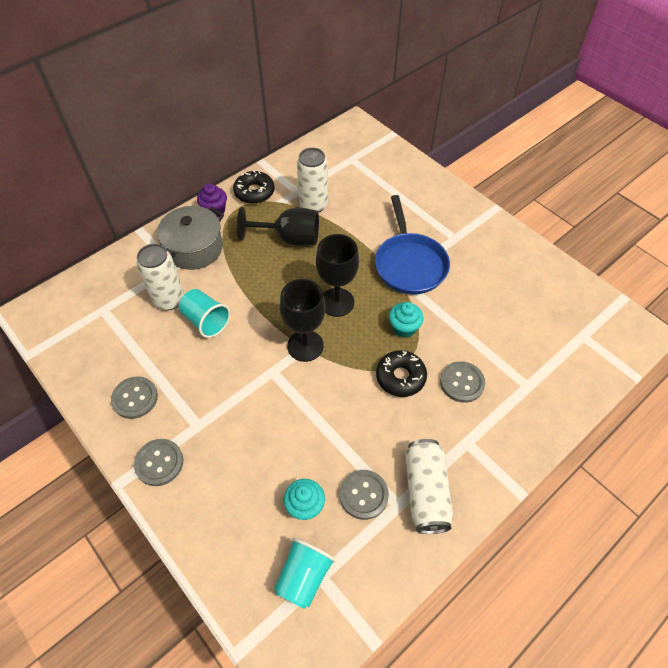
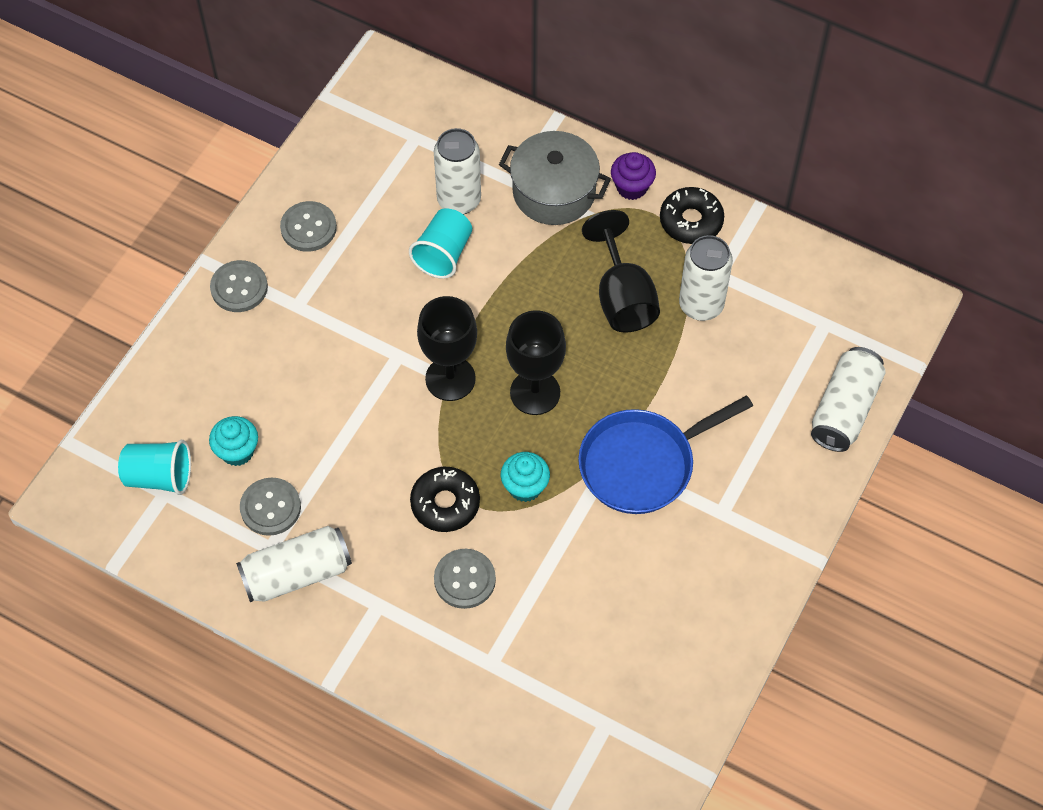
camera: 70 degrees right, 5 degrees up
(408, 168) = (844, 409): none -> white can

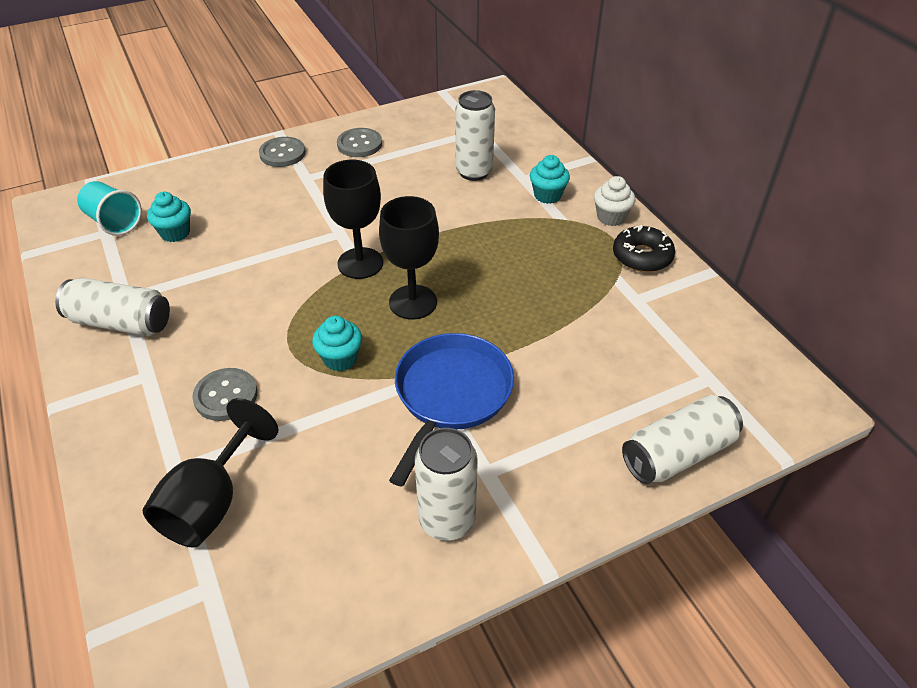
camera: 35 degrees right, 15 degrees down
(270, 507) = (155, 274): grey button -> none
(443, 254) = (432, 194): turquoise cup -> none
(445, 503) = (270, 337): black donut -> none
(554, 192) = (547, 195): grey pot -> turquoise cupcake
(622, 297) = (541, 277): black goblet -> black goblet (211, 502)
(631, 187) = (611, 217): purple cupcake -> white cupcake
(642, 464) = (450, 395): blue pan -> blue pan turned 105 degrees clockwise
(701, 305) = (603, 312): white can -> white can (447, 520)

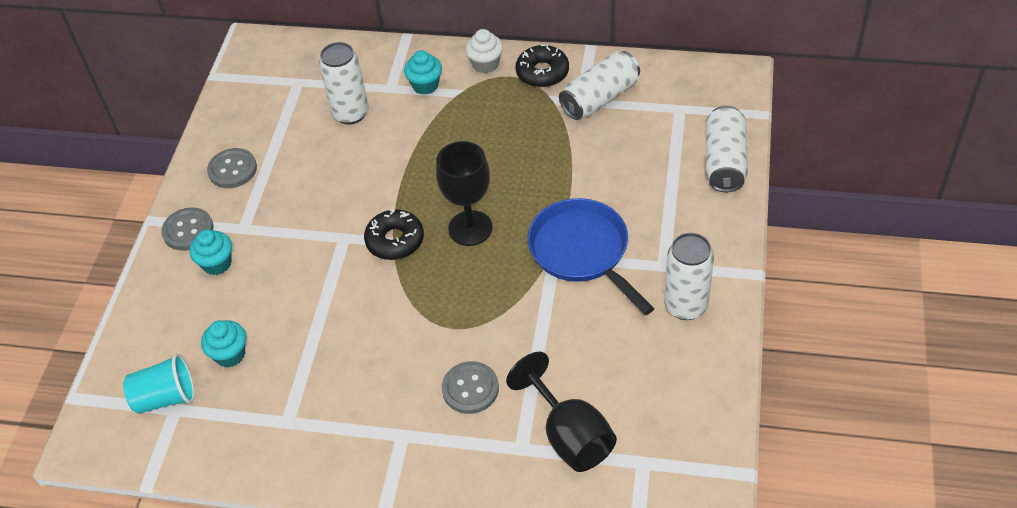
camera: 50 degrees left, 5 degrees up
(121, 322) = (319, 434): white can -> white can (600, 98)
(340, 359) = (492, 300): turquoise cupcake -> turquoise cupcake (217, 264)
(360, 263) = (395, 240): black goblet -> black donut

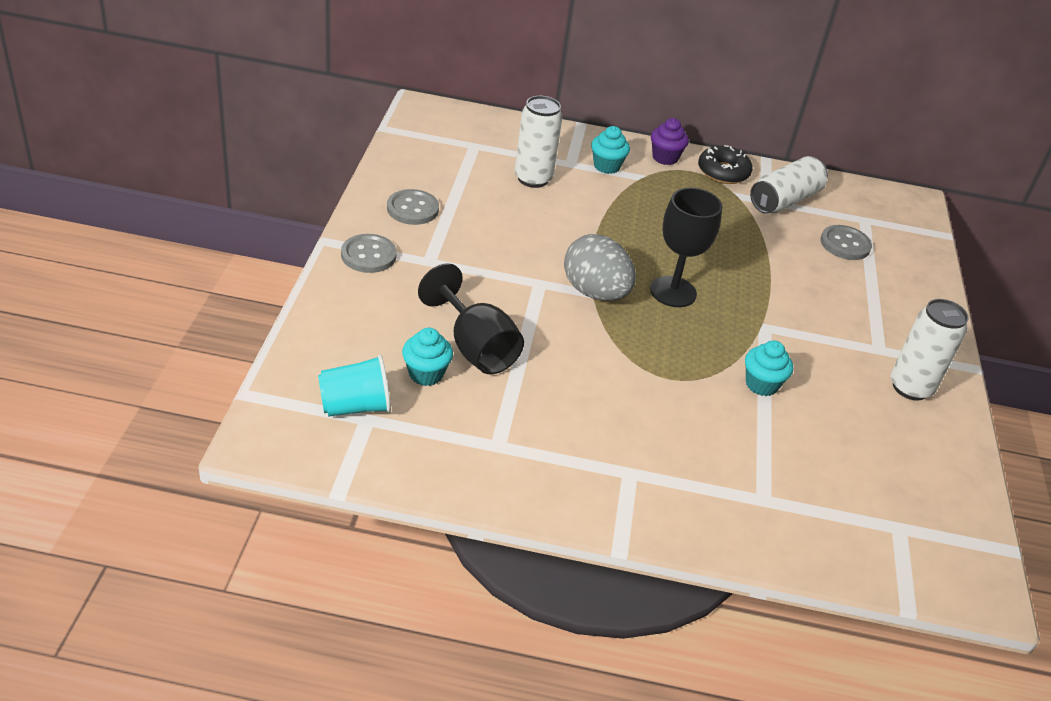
camera: 10 degrees left, 10 degrees down
(217, 264) = (403, 289): turquoise cupcake -> turquoise cupcake (761, 384)
(395, 240) = (595, 292): black donut -> grey egg
(470, 389) = (698, 437): grey button -> grey button (845, 244)
(485, 64) = (665, 158): white cupcake -> purple cupcake
(569, 435) = (814, 493): black goblet -> black goblet (475, 348)
(582, 251) = (793, 326): blue pan -> none
(724, 161) = (919, 268): white can -> none

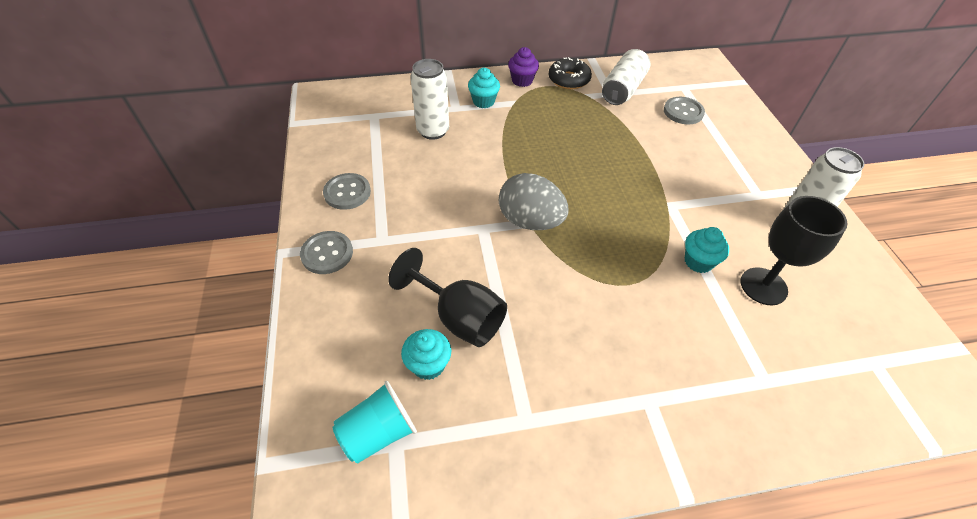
camera: 15 degrees left, 10 degrees up
(673, 292) = (588, 198): black goblet -> black goblet (763, 286)

